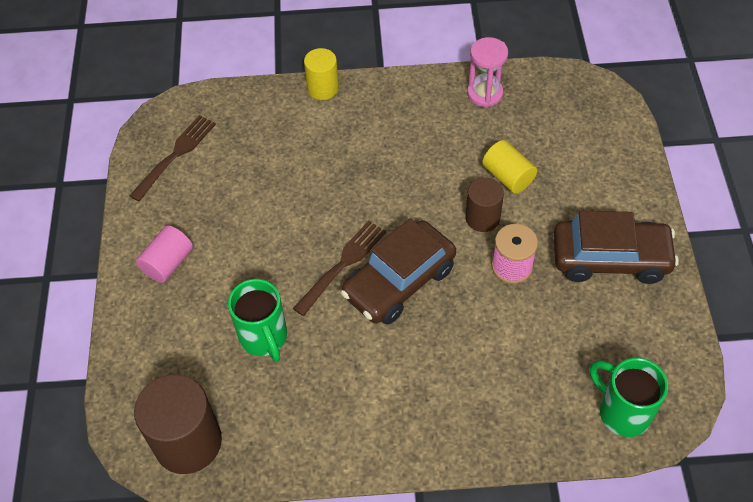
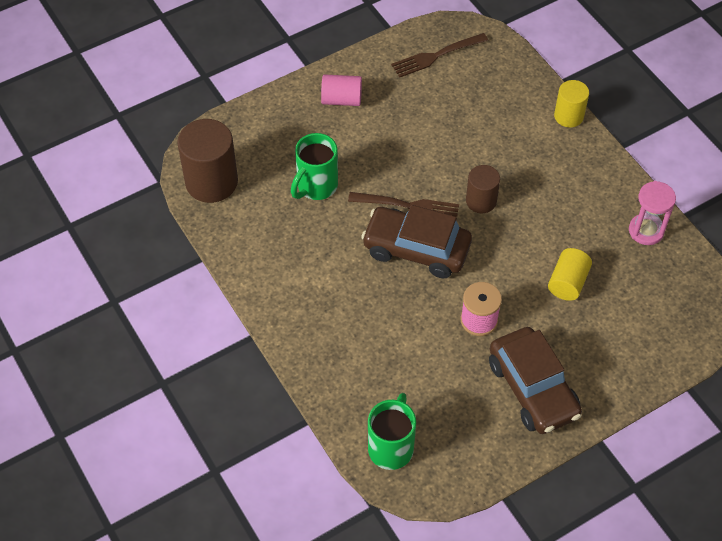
camera: 60 degrees right, 0 degrees up
(175, 156) = (437, 55): brown fork -> brown fork turned 150 degrees clockwise
(482, 218) = (513, 281): brown cylinder -> brown cylinder (481, 201)

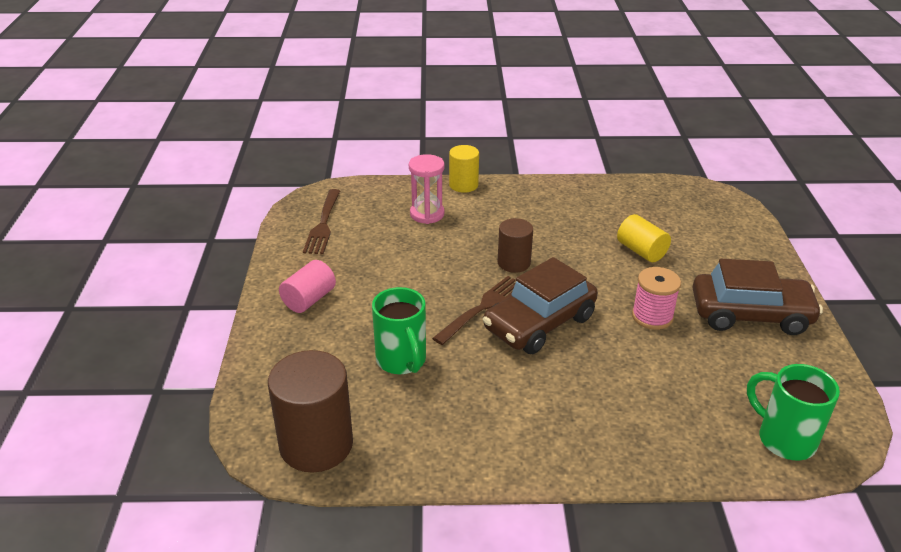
camera: 60 degrees left, 20 degrees down
(646, 231) = (614, 194): pink hourglass -> pink hourglass (427, 214)

